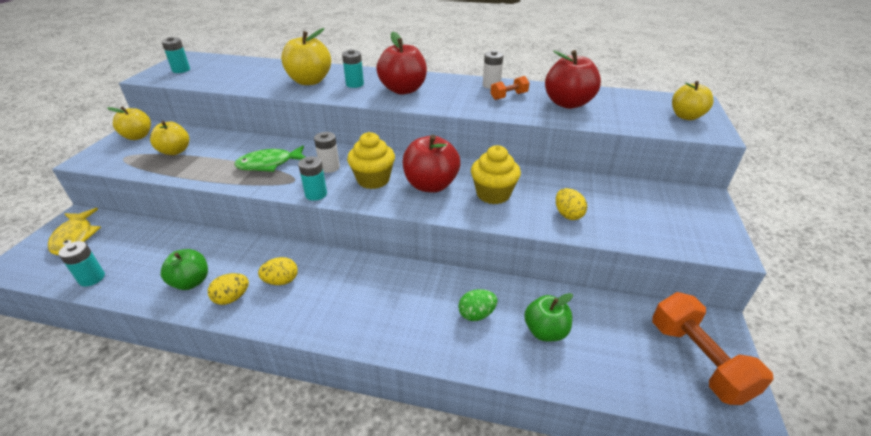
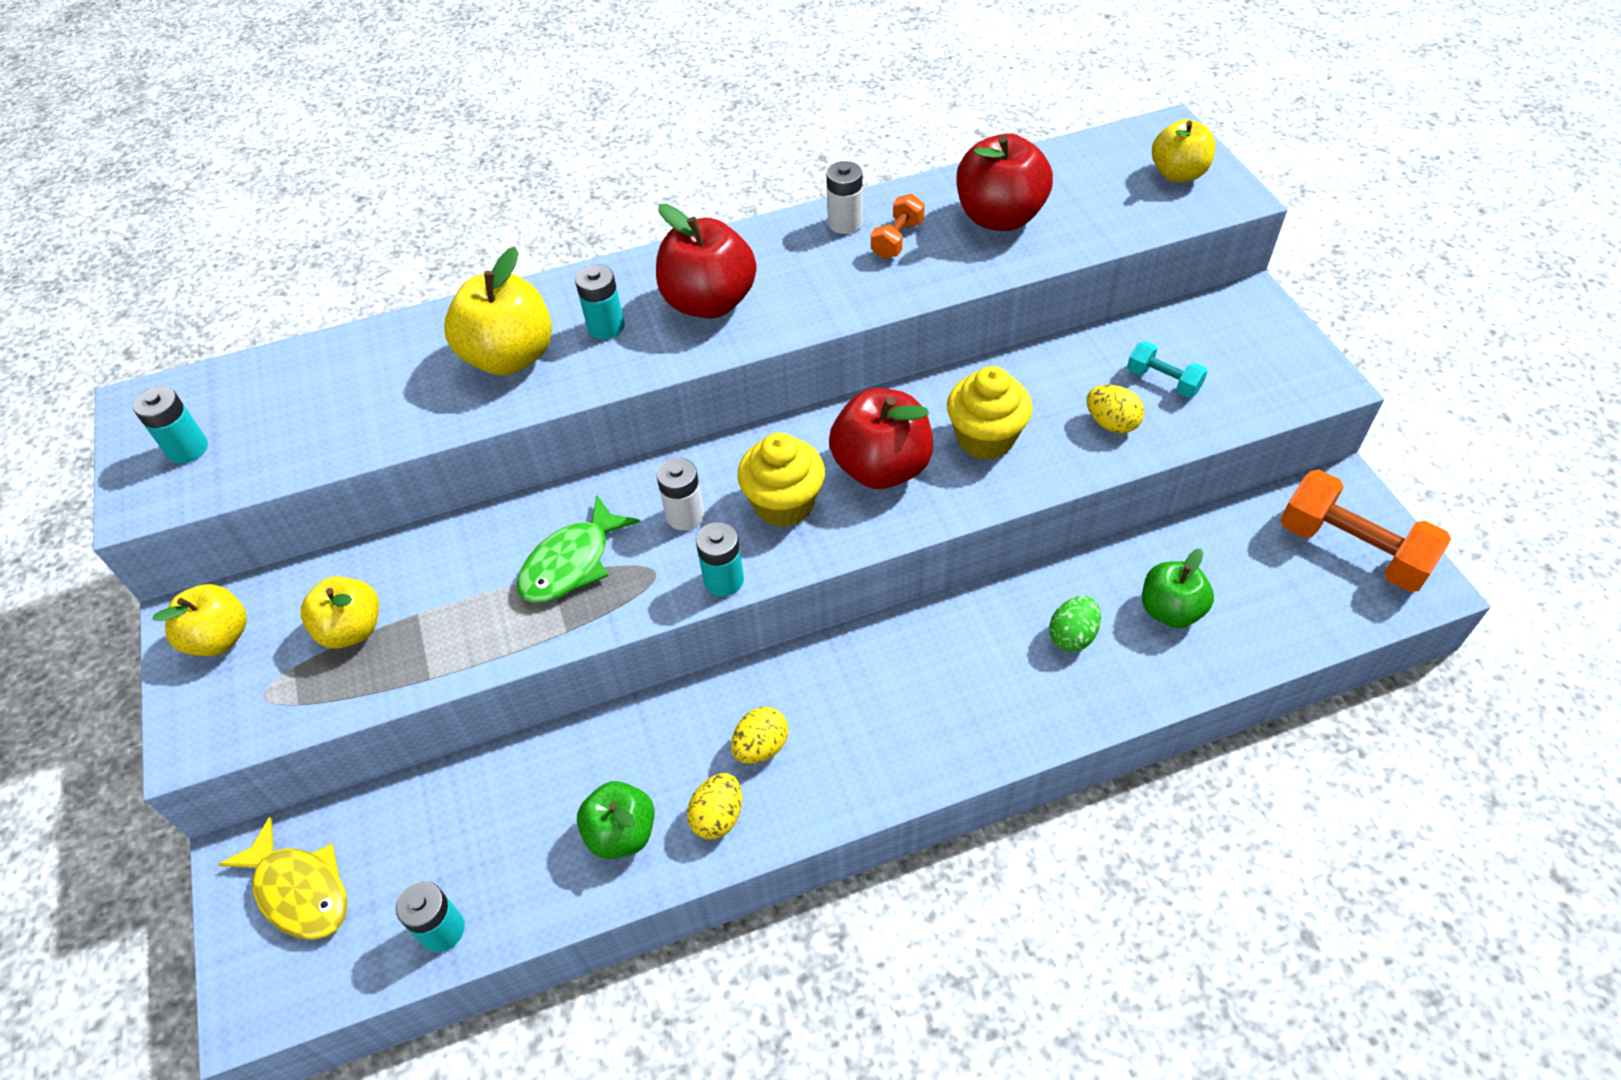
camera: 30 degrees left, 15 degrees up
(616, 209) = (1163, 381): none -> turquoise dumbbell

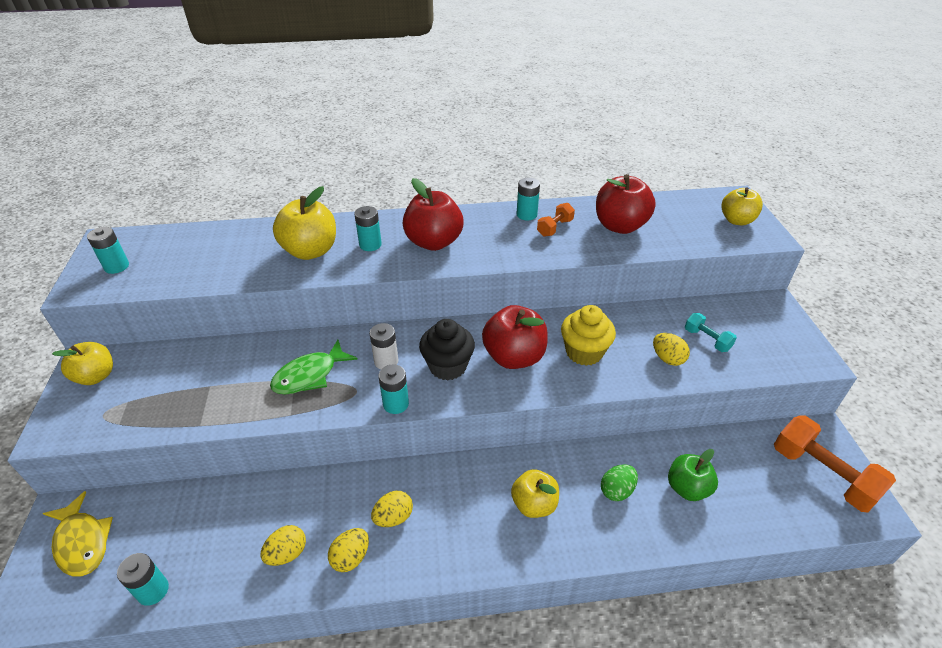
camera: 10 degrees right, 10 degrees down
(352, 629) = (169, 387): yellow apple -> yellow apple (534, 504)
(622, 833) = (287, 553): green apple -> yellow egg
(784, 504) = (447, 366): yellow cupcake -> black cupcake
(845, 223) = (526, 215): white battery -> turquoise battery

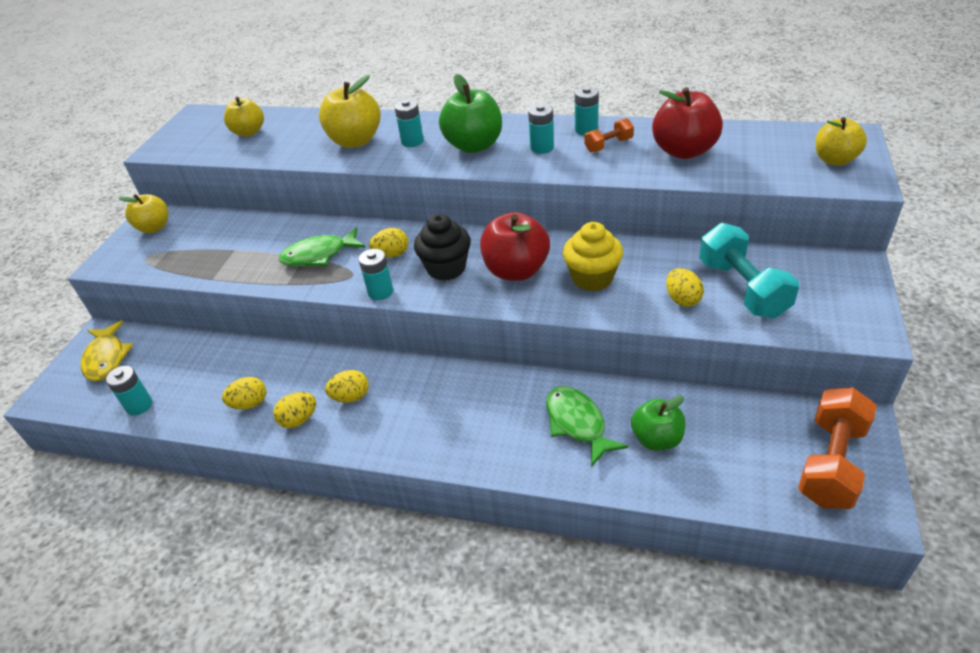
camera: 25 degrees right, 0 degrees up
(116, 266) = (193, 136): turquoise battery -> turquoise battery (542, 148)
(386, 361) = (392, 254): white battery -> yellow egg
(434, 242) = (474, 146): red apple -> green apple
(534, 504) = (486, 416): yellow apple -> yellow apple (249, 132)
(616, 490) = (577, 424): green egg -> green fish
(707, 340) = (742, 288): turquoise dumbbell -> turquoise dumbbell, size x1.92
(822, 474) = (831, 463): orange dumbbell -> orange dumbbell turned 45 degrees clockwise

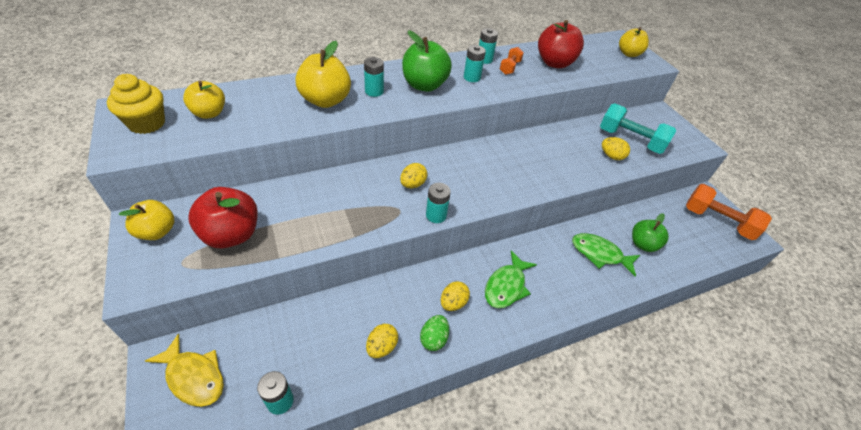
camera: 45 degrees left, 5 degrees up
(299, 420) = (434, 339): yellow egg -> green egg
(319, 255) = (355, 203): green fish -> green fish (506, 286)
(446, 268) = (462, 182): black cupcake -> none
(516, 271) = (507, 168): red apple -> red apple (232, 234)
(592, 278) = (554, 159): yellow cupcake -> yellow cupcake (147, 123)
(831, 463) = (717, 221): orange dumbbell -> orange dumbbell turned 45 degrees counterclockwise

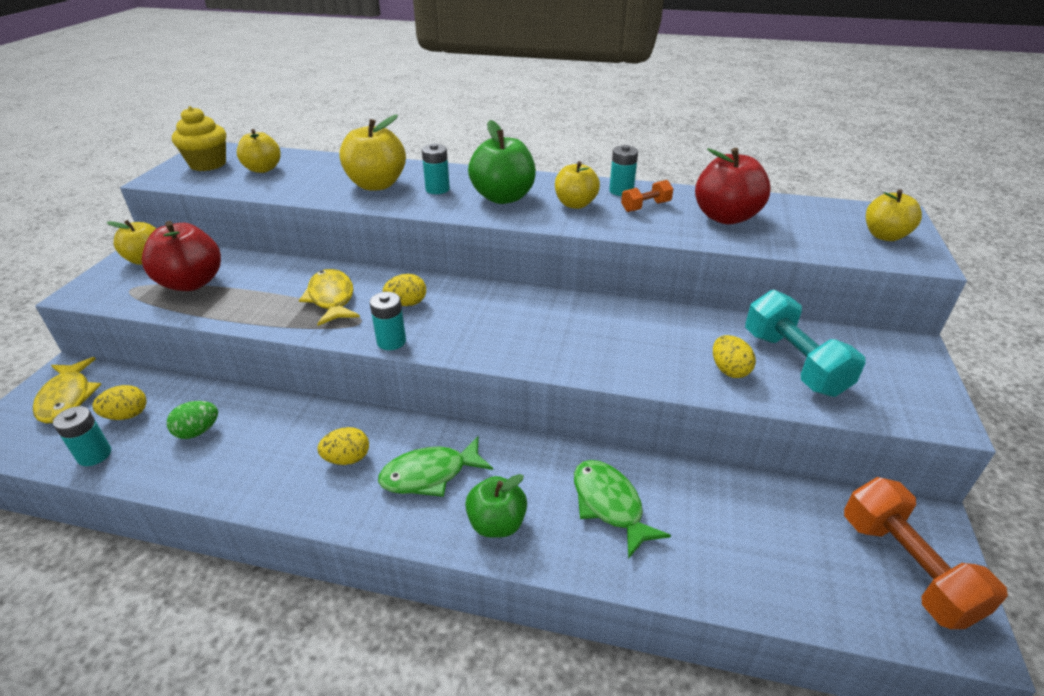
camera: 40 degrees right, 10 degrees down
(359, 201) = (331, 298): none -> yellow fish
(382, 347) = (227, 460): yellow egg -> yellow egg (127, 415)
(434, 339) = (283, 482): green egg -> green egg (198, 431)
(472, 77) = (575, 204): turquoise battery -> yellow apple
(643, 244) = (702, 528): green apple -> green apple (497, 523)

